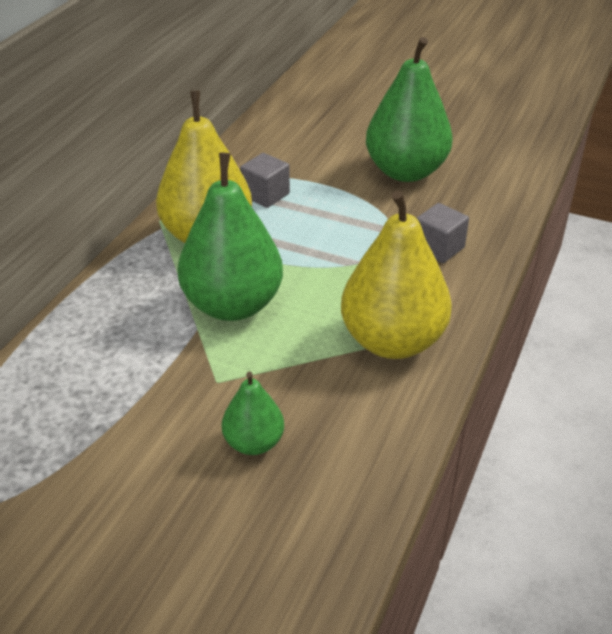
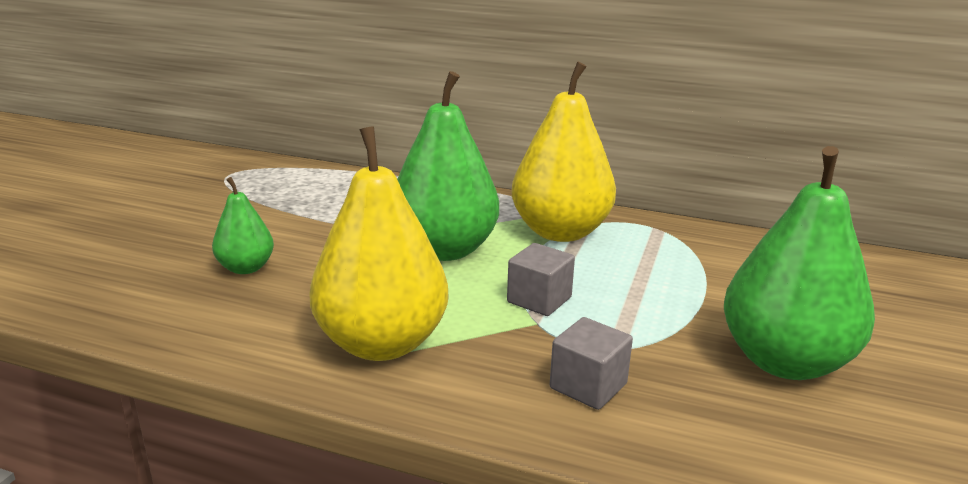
camera: 85 degrees right, 15 degrees down
(265, 195) = (656, 259): grey cube -> grey cube (539, 300)

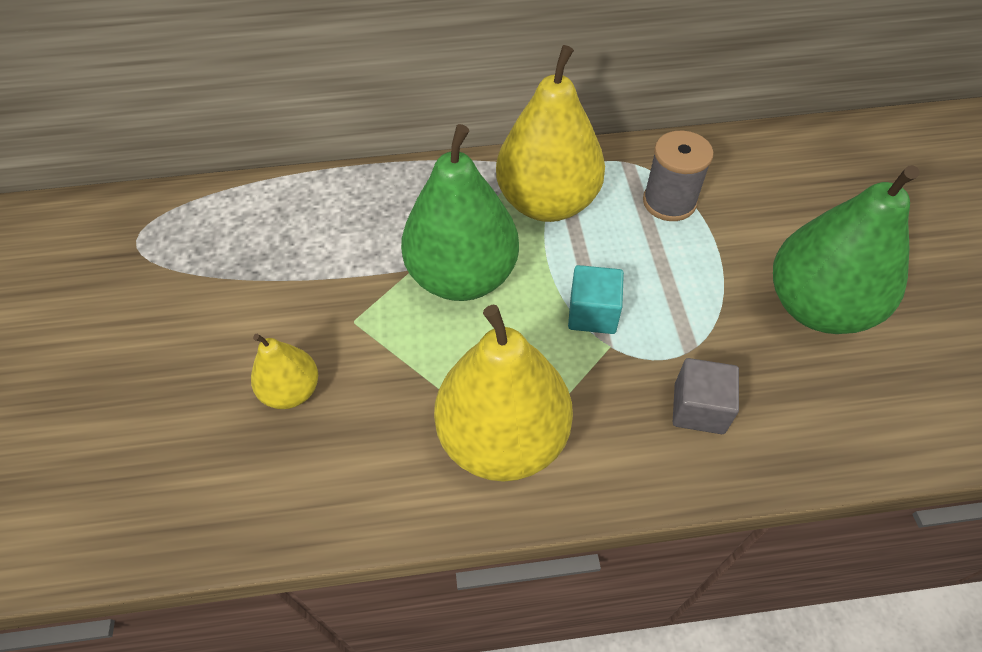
camera: 25 degrees left, 30 degrees up
(246, 268) = (292, 391): green pear -> yellow pear
(539, 300) = (592, 313): grey cube -> turquoise cube
(678, 259) = (669, 202): none -> grey spool

